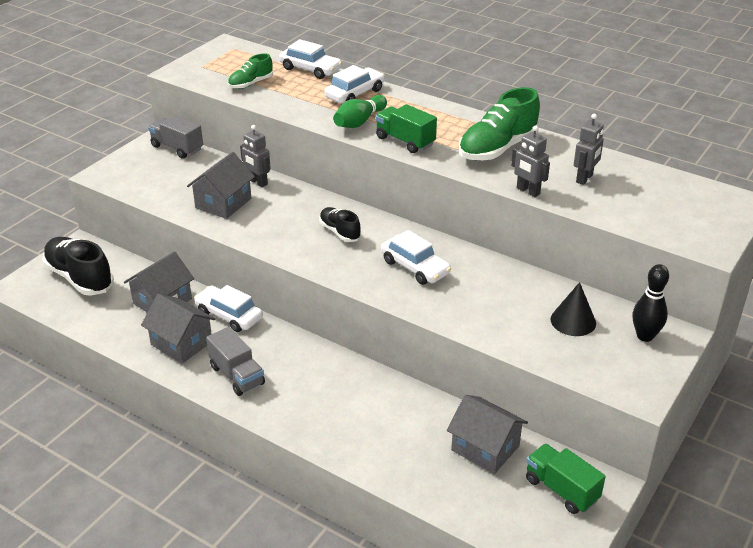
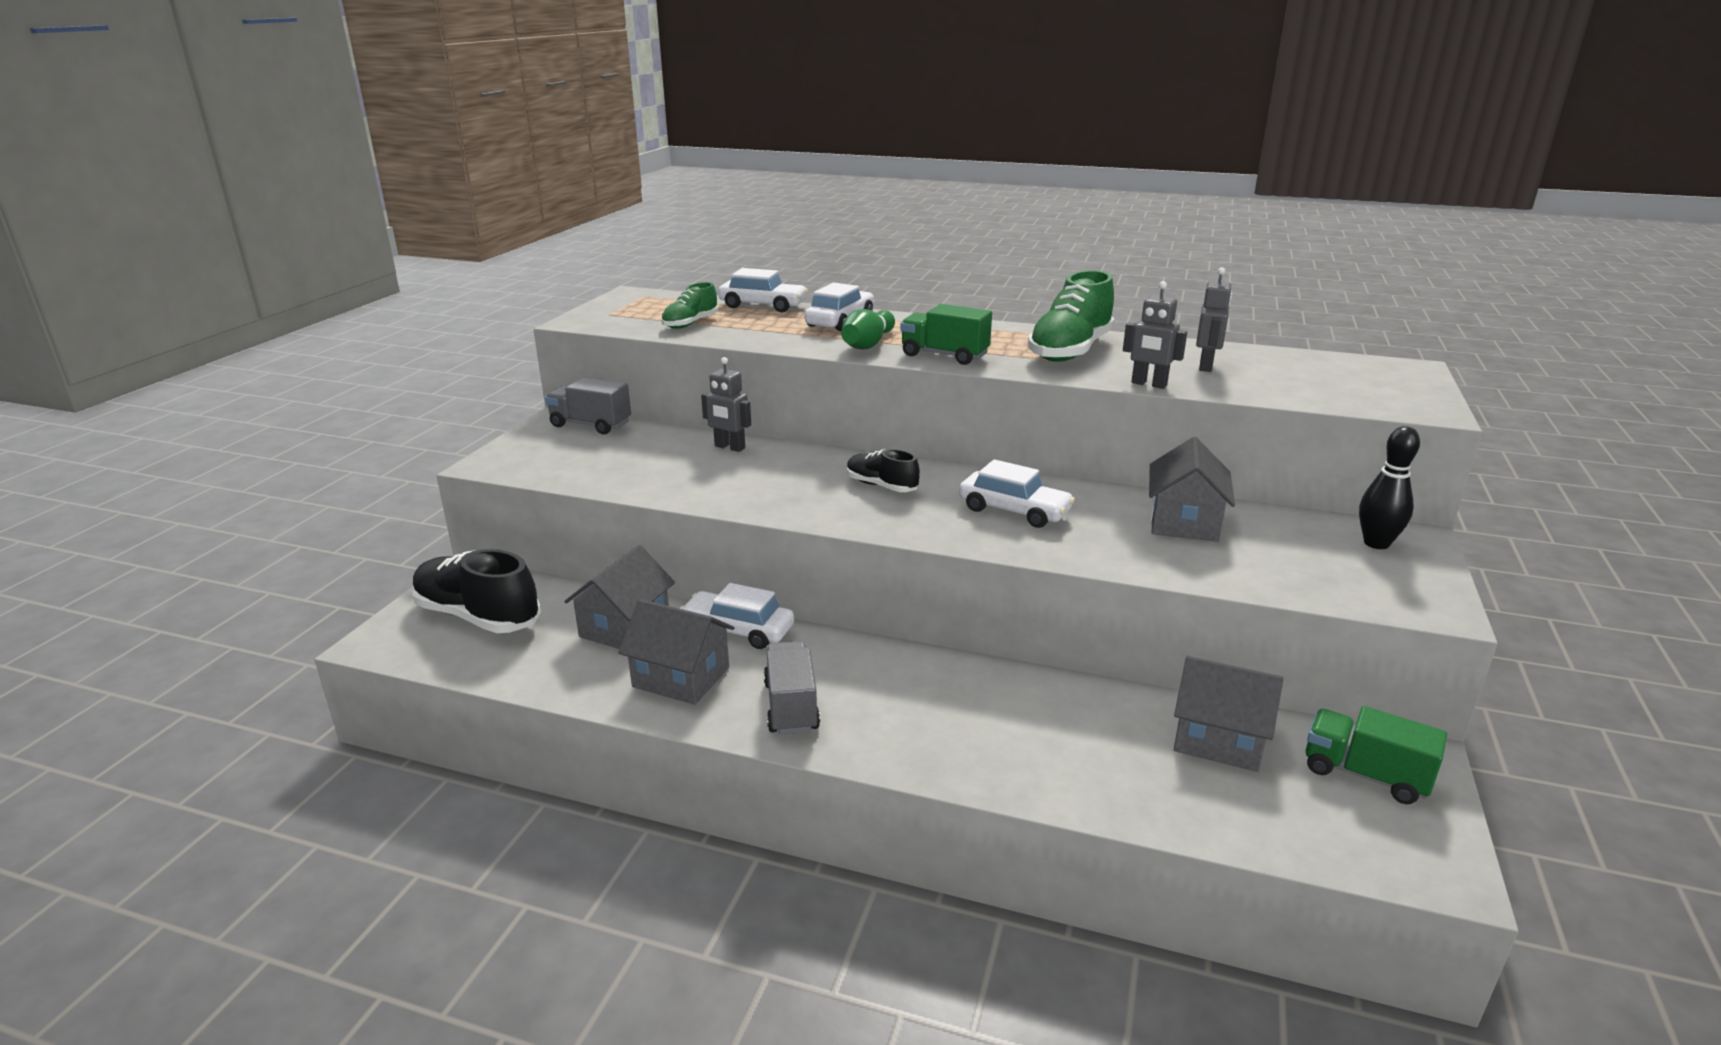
camera: 15 degrees left, 10 degrees down
(223, 203) = (692, 474): grey house -> grey house (1184, 522)
(237, 375) = (791, 706): grey truck -> grey truck turned 135 degrees counterclockwise
(573, 321) = (1271, 540): black cone -> none

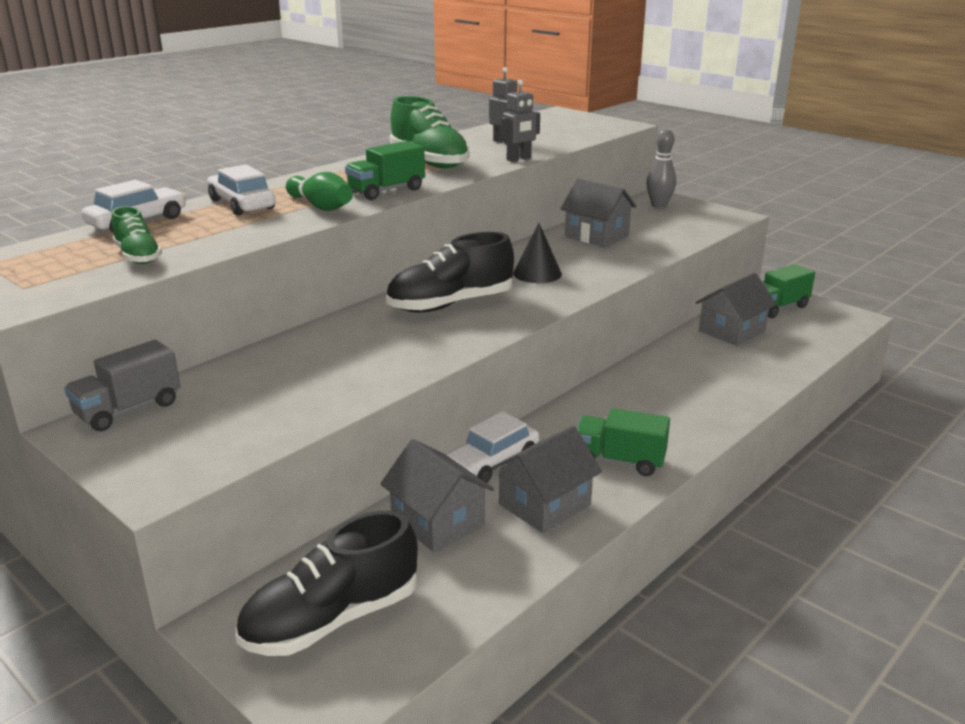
camera: 65 degrees left, 0 degrees up
(729, 447) = (295, 347): grey robot -> none
(791, 706) = (619, 461): grey truck -> green truck
(881, 486) = (450, 304): black shoe -> black shoe, size x1.80
(1014, 511) = (537, 273): white car -> black cone
(1376, 543) = (659, 205): black bowling pin -> grey bowling pin

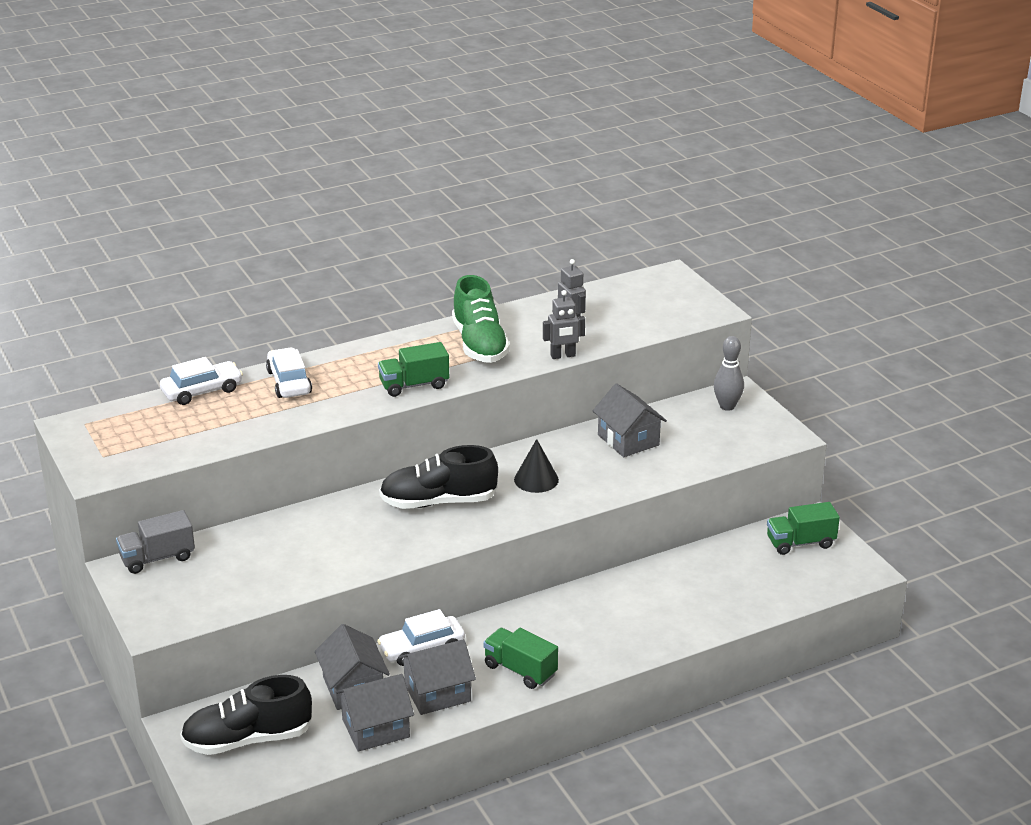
camera: 20 degrees right, 5 degrees up
(138, 256) = (188, 436): green shoe -> none
(321, 206) = (349, 397): green bowling pin -> none
(732, 331) = (729, 561): grey house -> grey house (376, 728)

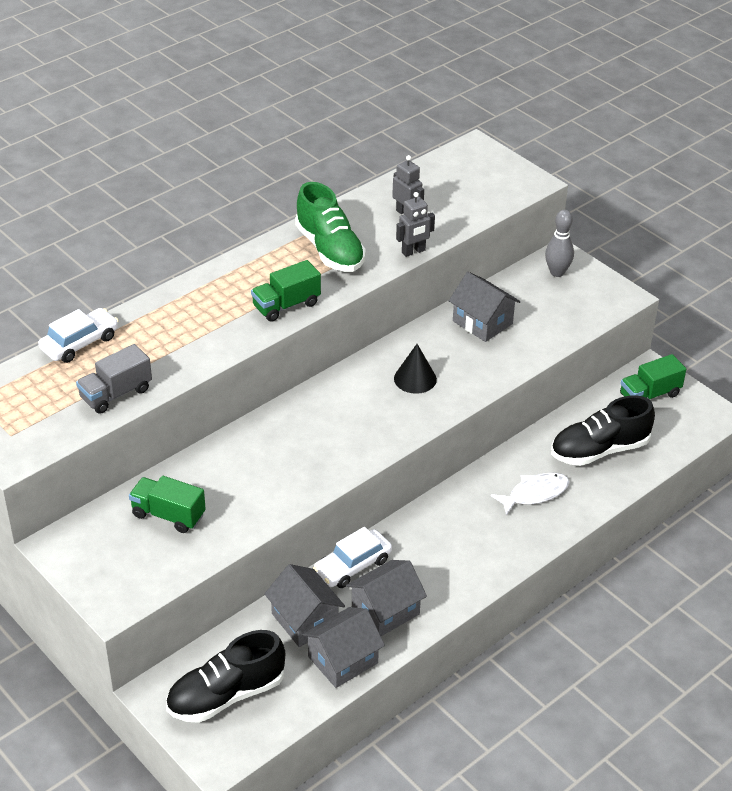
camera: 15 degrees left, 10 degrees up
(157, 558) = (86, 527): grey truck -> grey truck (116, 394)
(289, 382) = (163, 320): white car -> none
(438, 502) = (333, 418): black shoe -> black shoe (599, 450)
(520, 670) = (452, 572): green truck -> green truck (168, 515)
(637, 614) = (534, 494): none -> white fish

